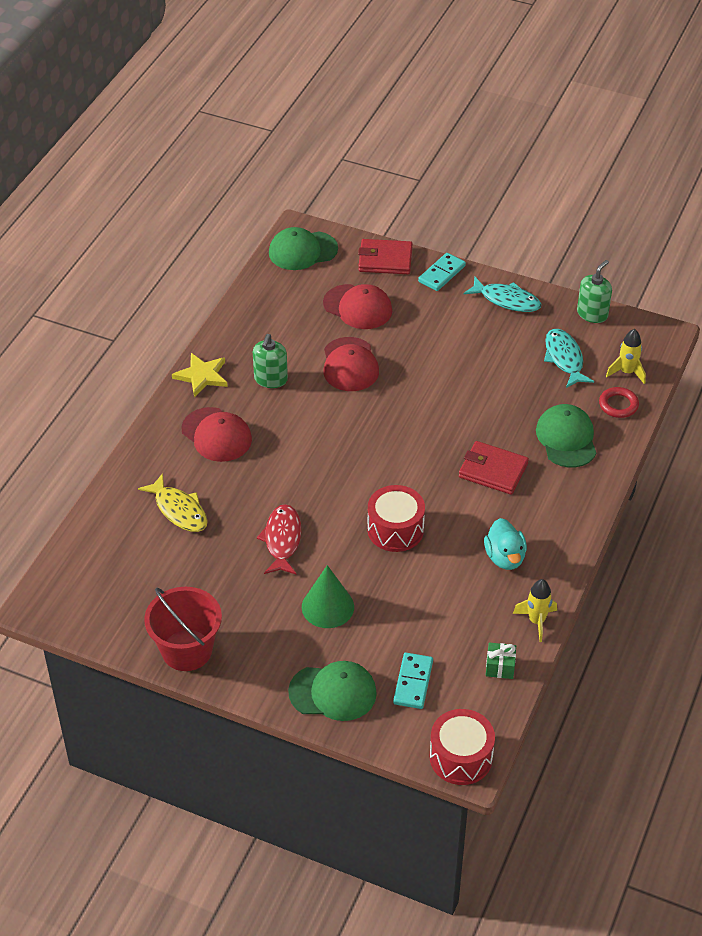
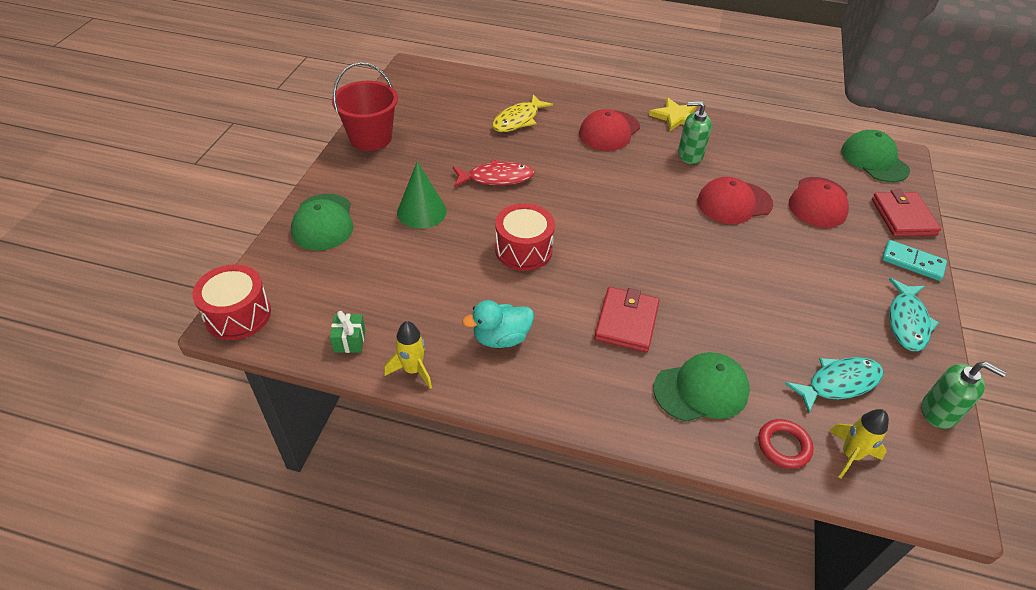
camera: 80 degrees right, 0 degrees up
(413, 682) = (332, 274): turquoise domino -> none

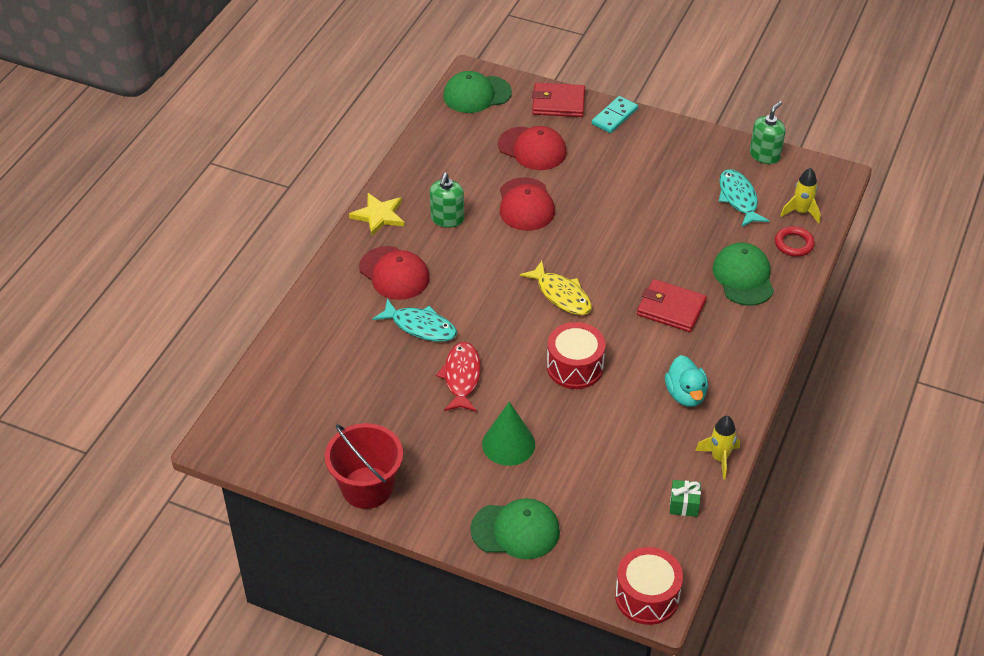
camera: 80 degrees left, 0 degrees up
(518, 120) = (357, 347): yellow fish -> yellow fish (561, 295)
(907, 322) = (679, 142): turquoise fish -> turquoise fish (420, 326)

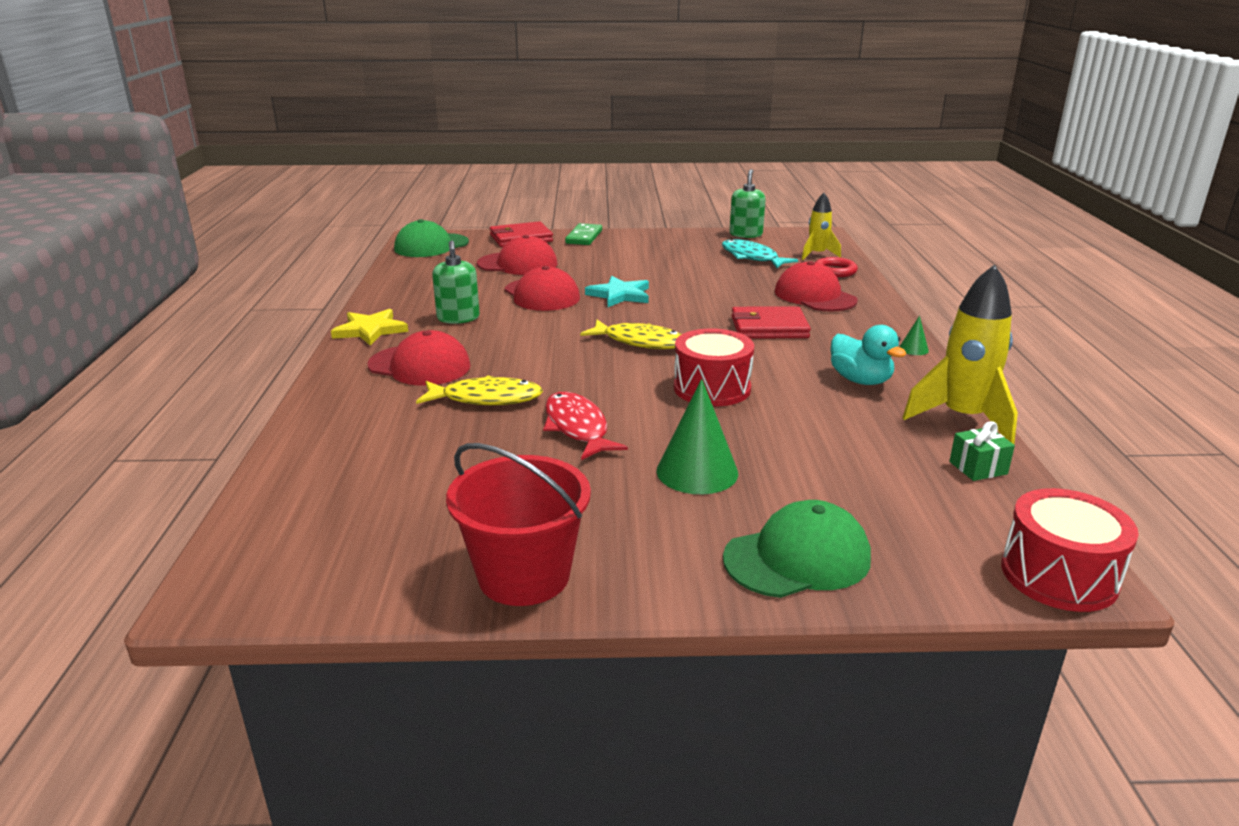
camera: 25 degrees left, 20 degrees down
(420, 326) = (486, 398): turquoise fish -> yellow fish
(586, 224) = (620, 295): none -> turquoise star
(614, 116) = (584, 237): turquoise domino -> green domino
(719, 458) = (962, 419): yellow rocket -> yellow rocket, size x1.70
(743, 277) = (815, 296): green cap -> red cap
(759, 373) = (913, 349): none -> green cone

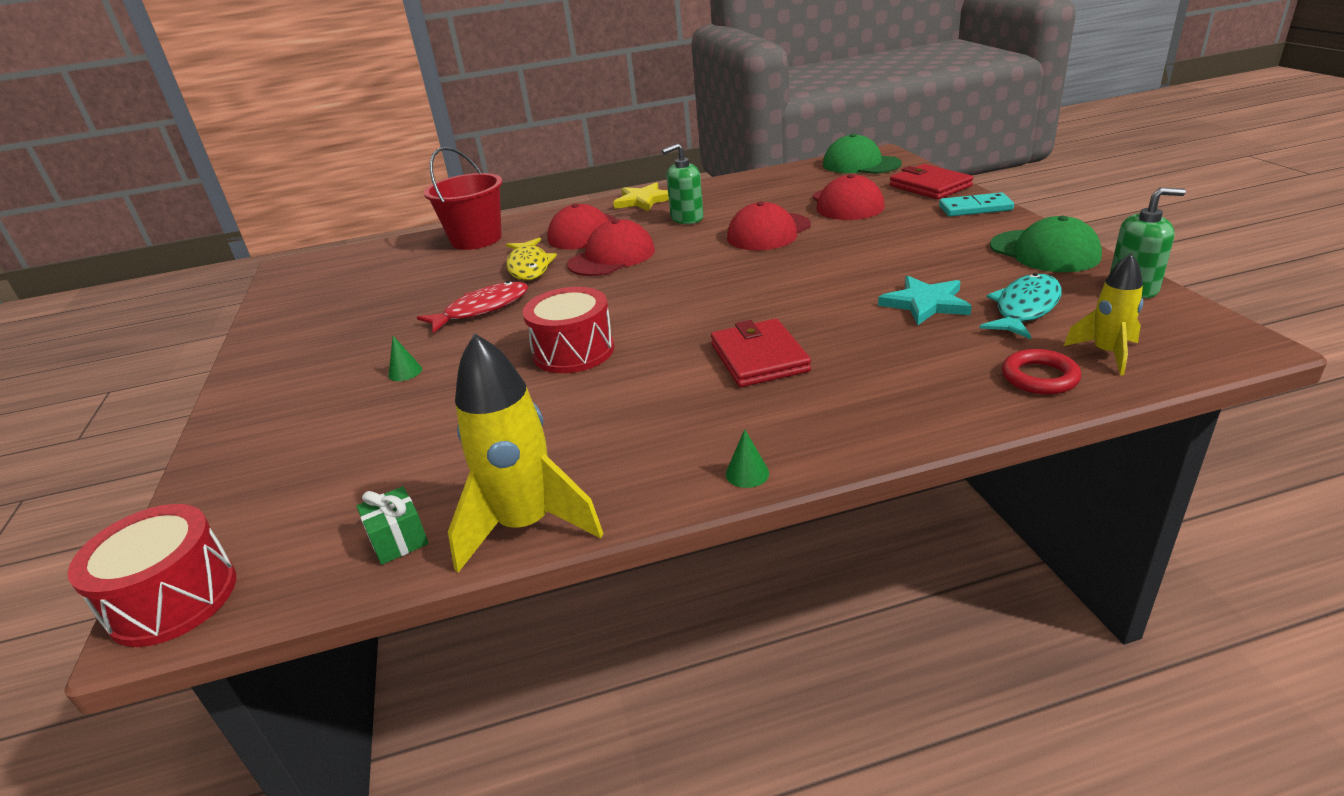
camera: 80 degrees right, 5 degrees up
(524, 575) = (276, 337): red bucket -> red bucket (476, 239)
(584, 237) = (975, 208): green domino -> turquoise domino
(620, 295) = (799, 263): turquoise star -> turquoise star (925, 303)
(640, 342) = (674, 297): yellow fish -> none
(697, 471) = (405, 372): green cone -> green cone, size x0.45
(797, 558) = (260, 438): green cap -> green cap (1044, 251)
(815, 296) = (903, 374): red cap -> red cap (612, 257)
(860, 380) = (621, 438): turquoise duck -> none

